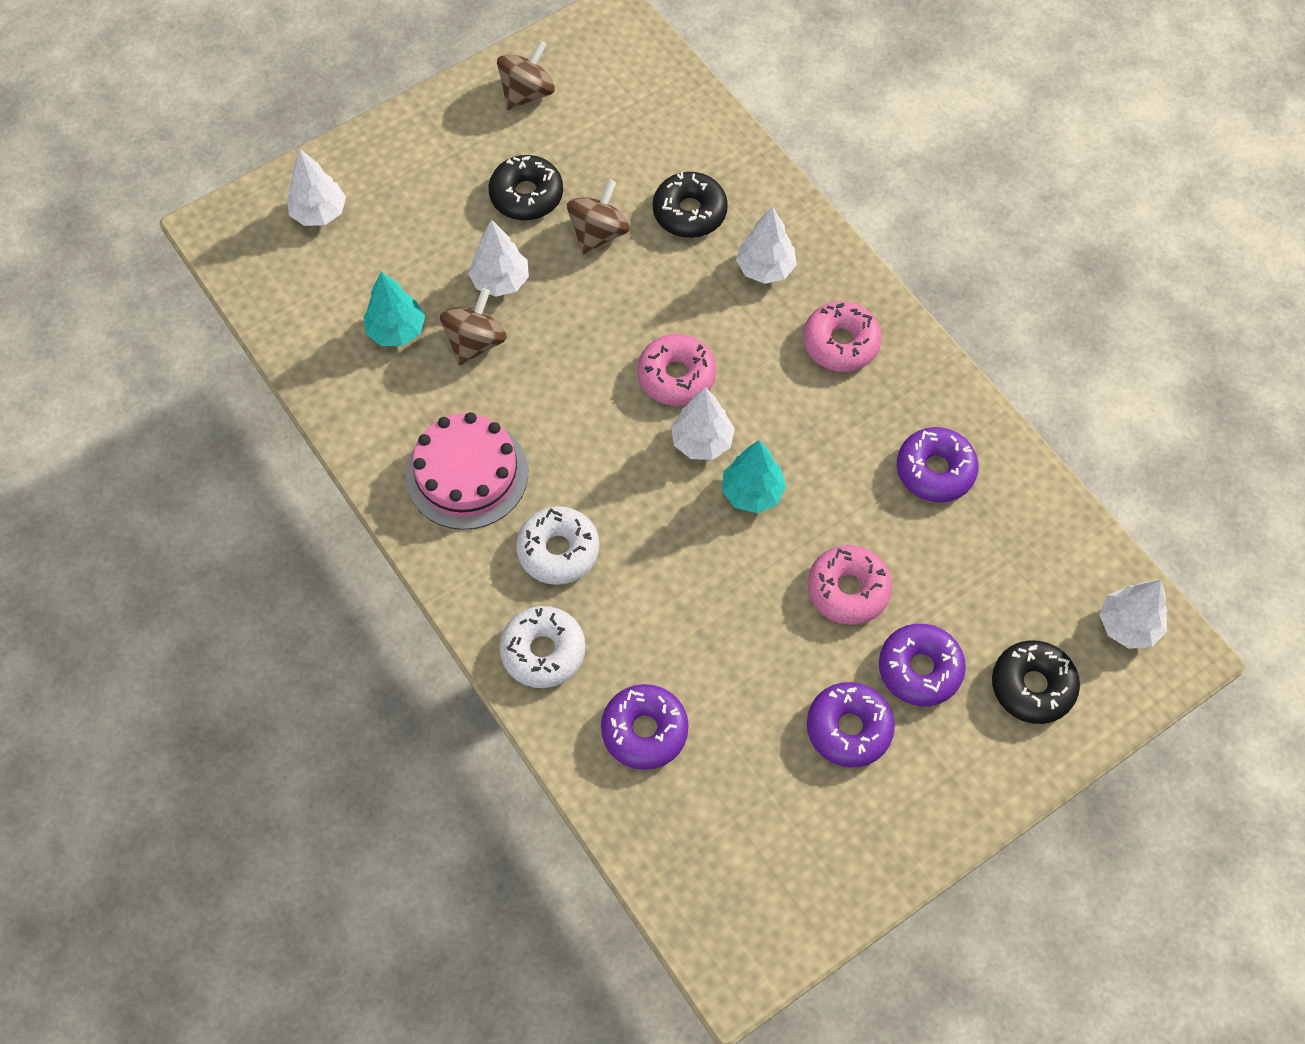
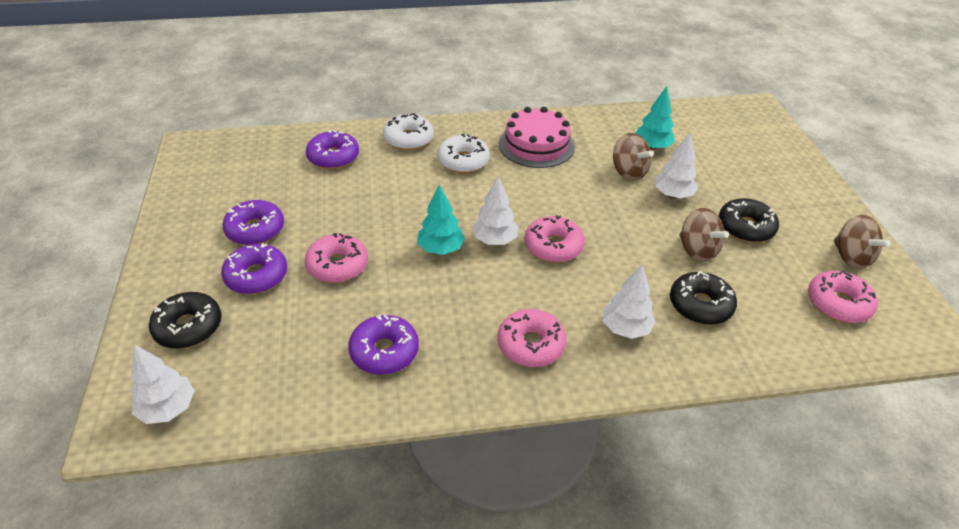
camera: 115 degrees right, 20 degrees down
(319, 213) = (757, 142): white tree -> none
(614, 98) = (838, 303): none -> pink donut

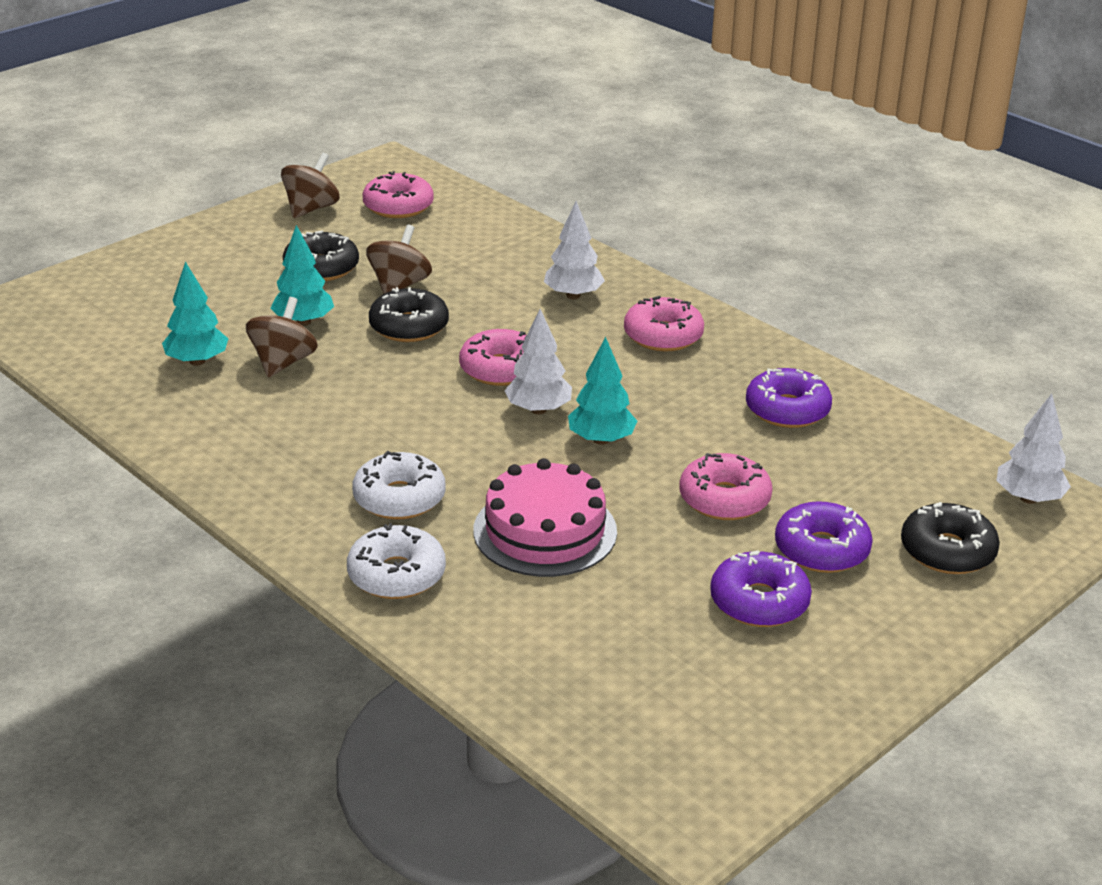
camera: 125 degrees left, 10 degrees down
(333, 157) = (527, 626): purple donut -> none
(536, 145) = (288, 452): pink cake -> pink cake (545, 531)
(672, 195) = (303, 322): white tree -> turquoise tree
(700, 305) = (488, 267): black donut -> black donut (409, 326)

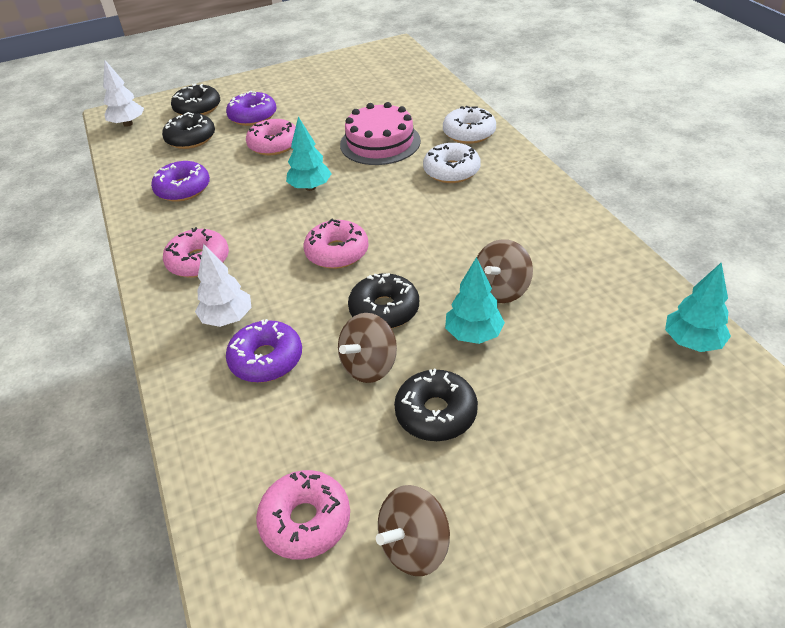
camera: 155 degrees left, 10 degrees up
(197, 361) = (574, 305): turquoise tree -> turquoise tree (692, 342)
(538, 410) = (333, 214): white tree -> none
(759, 602) = (304, 100): purple donut -> purple donut (266, 359)
(879, 488) = (191, 138): none -> black donut

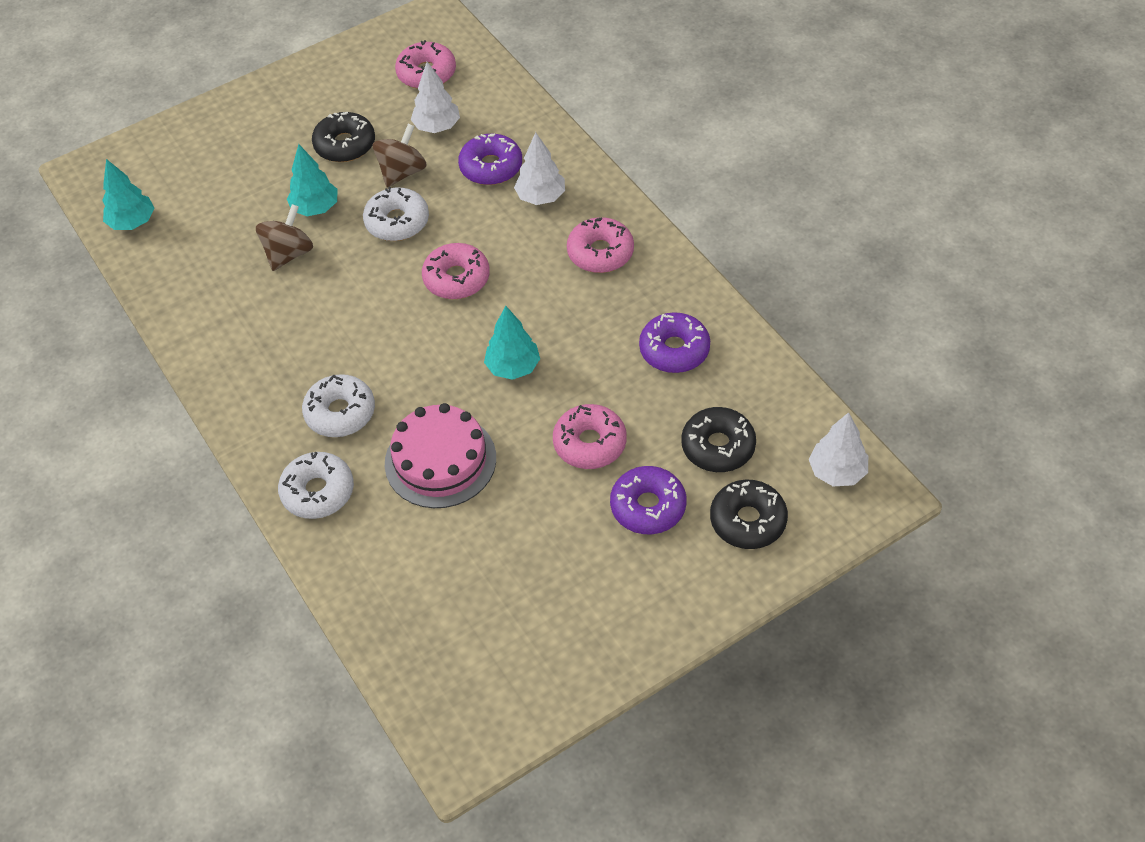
camera: 170 degrees right, 10 degrees up
(314, 423) = (437, 127): none -> white tree
(384, 310) = (397, 222): black donut -> white donut
(414, 546) = (354, 70): brown spinning top -> none

